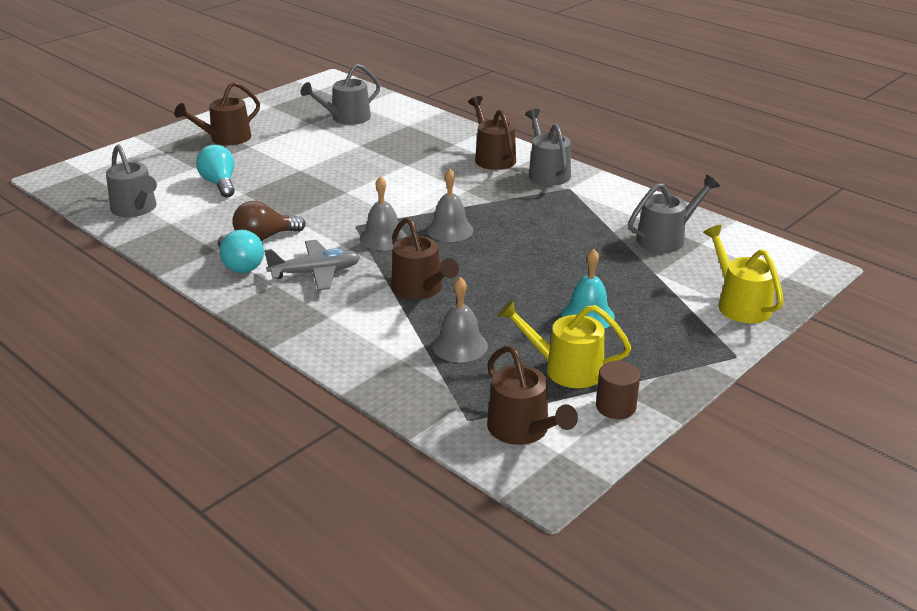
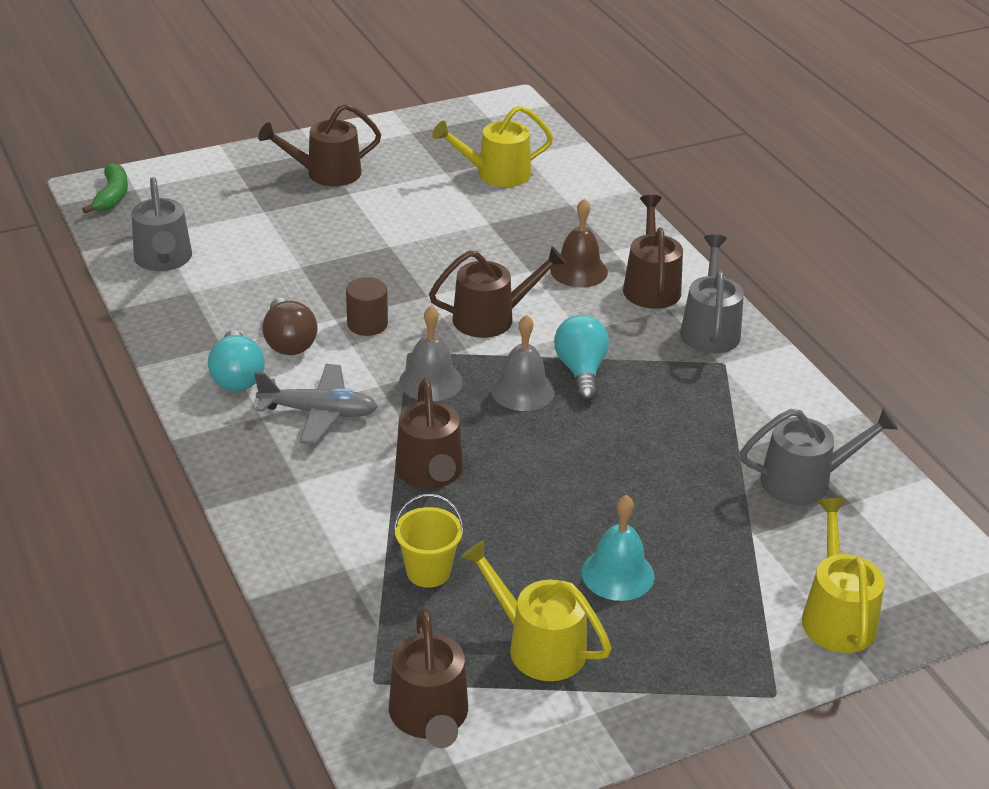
camera: 20 degrees right, 5 degrees up
(70, 180) = (112, 196): none -> green banana
(219, 183) = (280, 244): turquoise light bulb -> turquoise light bulb (581, 371)
(265, 237) = (289, 342): brown light bulb -> brown light bulb turned 105 degrees counterclockwise
(346, 118) = (496, 174): grey watering can -> yellow watering can
(399, 195) = (491, 318): none -> brown watering can
(439, 159) = (579, 271): none -> brown bell
(460, 345) = (428, 571): grey bell -> yellow bucket
(615, 407) = (565, 721): brown cylinder -> brown cylinder (367, 324)

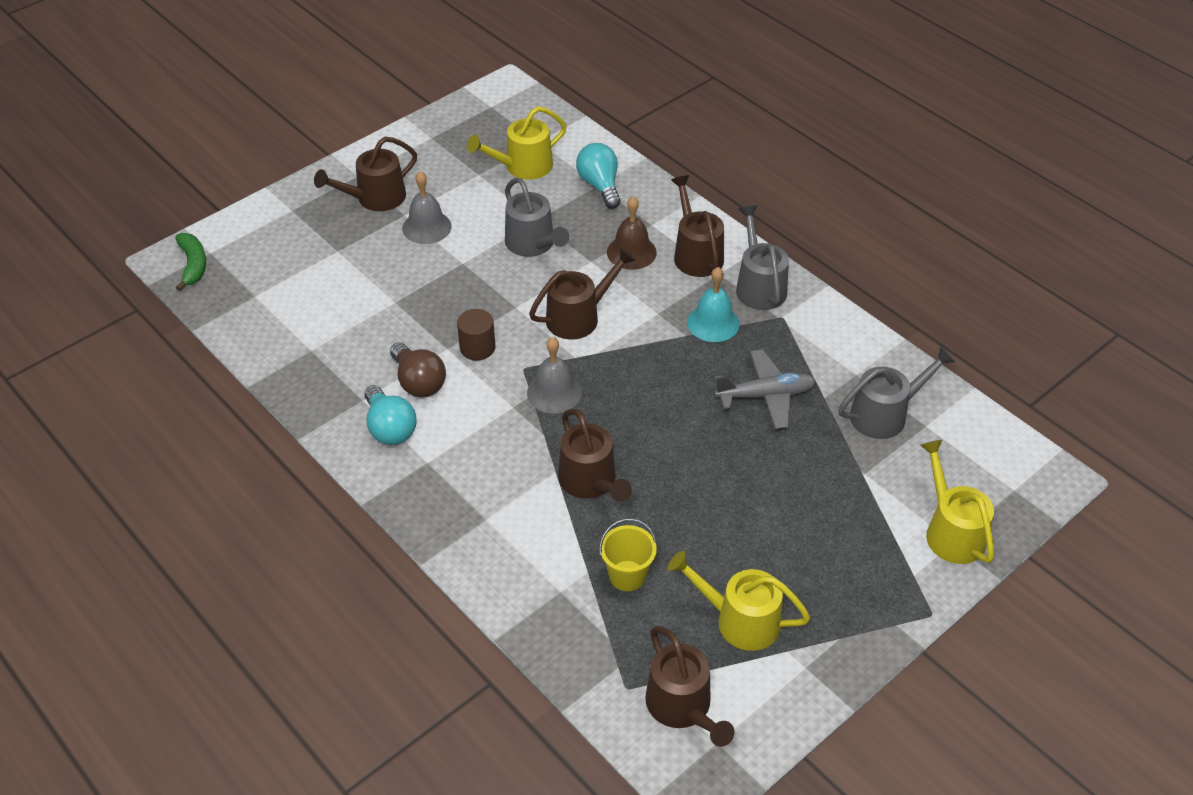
camera: 15 degrees left, 10 degrees up
(163, 260) = (271, 322): grey watering can -> grey watering can (533, 244)
(319, 413) = (474, 446): grey plane -> grey plane (765, 396)
(522, 390) = (633, 383): grey bell -> grey bell (426, 227)
(581, 371) = (672, 352): turquoise light bulb -> turquoise light bulb (600, 185)
(617, 574) = (775, 538): turquoise bell -> turquoise bell (713, 323)

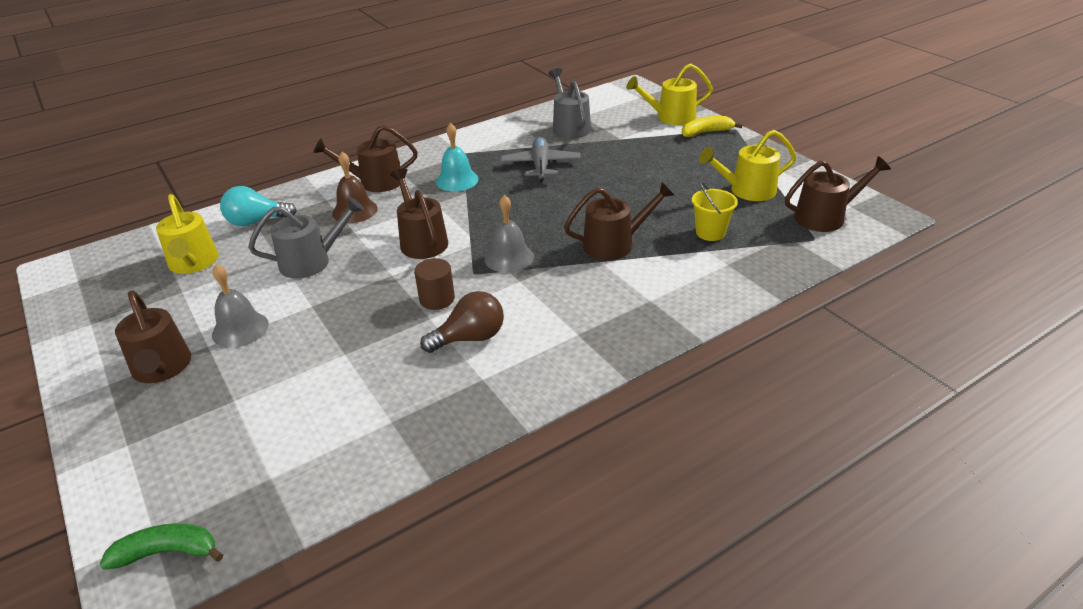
camera: 80 degrees left, 10 degrees down
(390, 428) = (528, 358): turquoise light bulb -> none
(740, 620) = (747, 190): yellow watering can -> yellow watering can turned 45 degrees clockwise
(759, 286) = (426, 159): grey watering can -> none
(911, 576) = (706, 132): none -> yellow banana

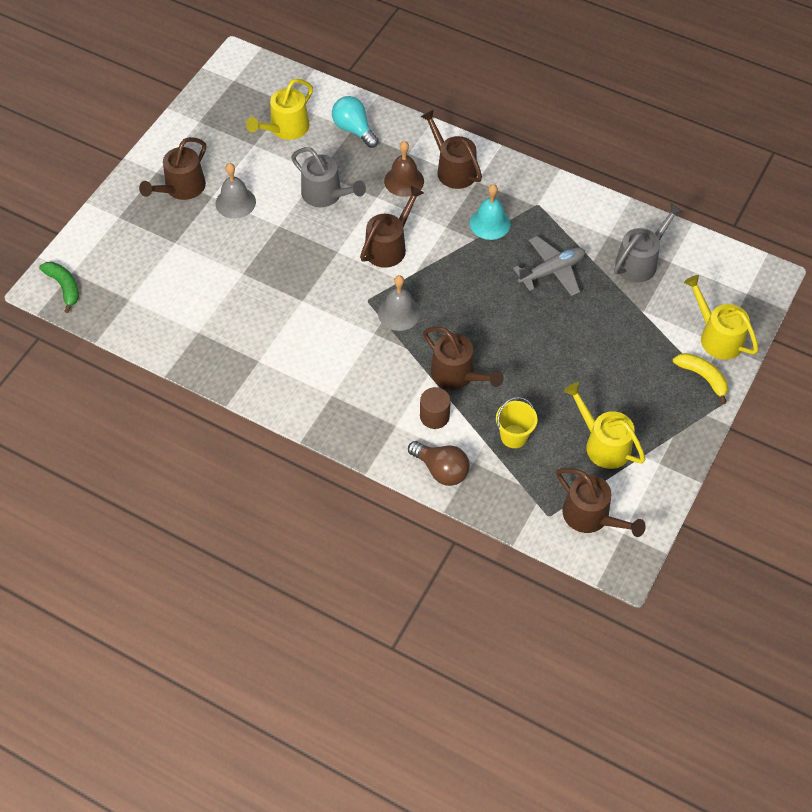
camera: 60 degrees right, 20 degrees up
(437, 299) = (325, 293): brown cylinder -> brown cylinder (434, 416)
(470, 338) = (294, 334): brown light bulb -> brown light bulb (441, 470)

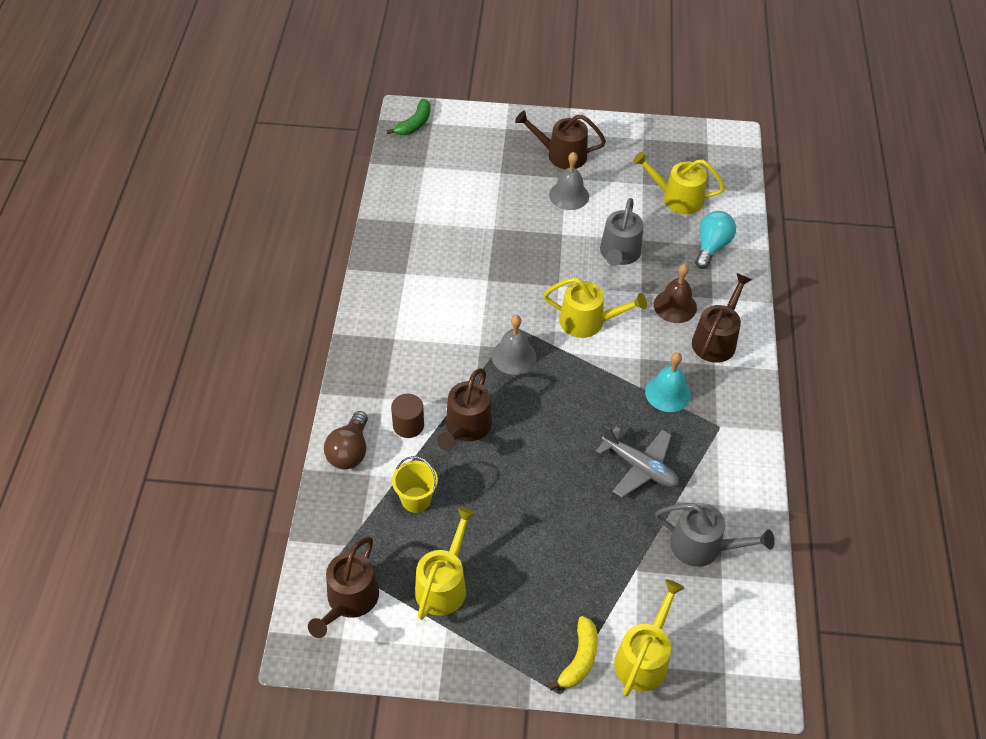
camera: 65 degrees right, 5 degrees down
(389, 247) = (587, 322): brown watering can -> yellow watering can

